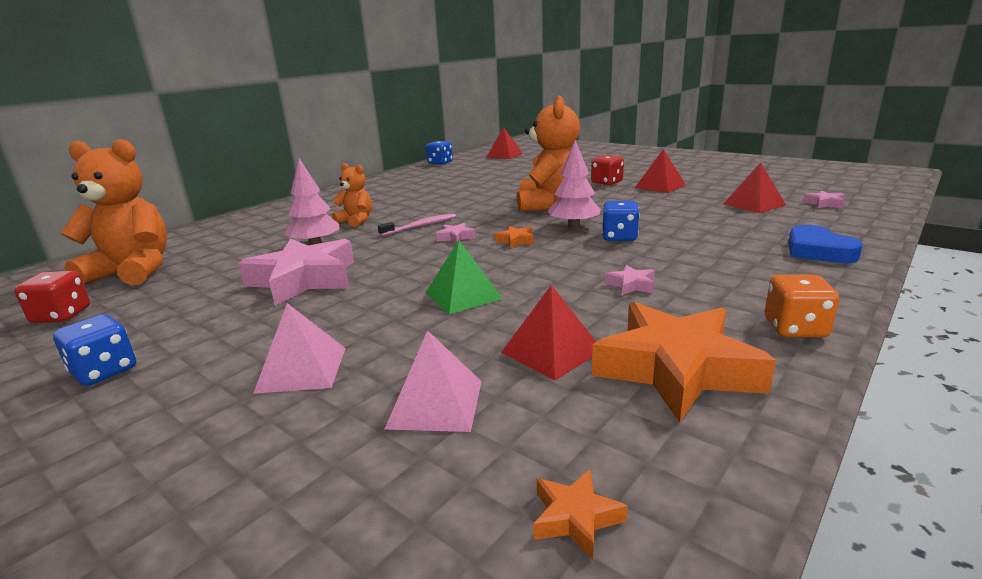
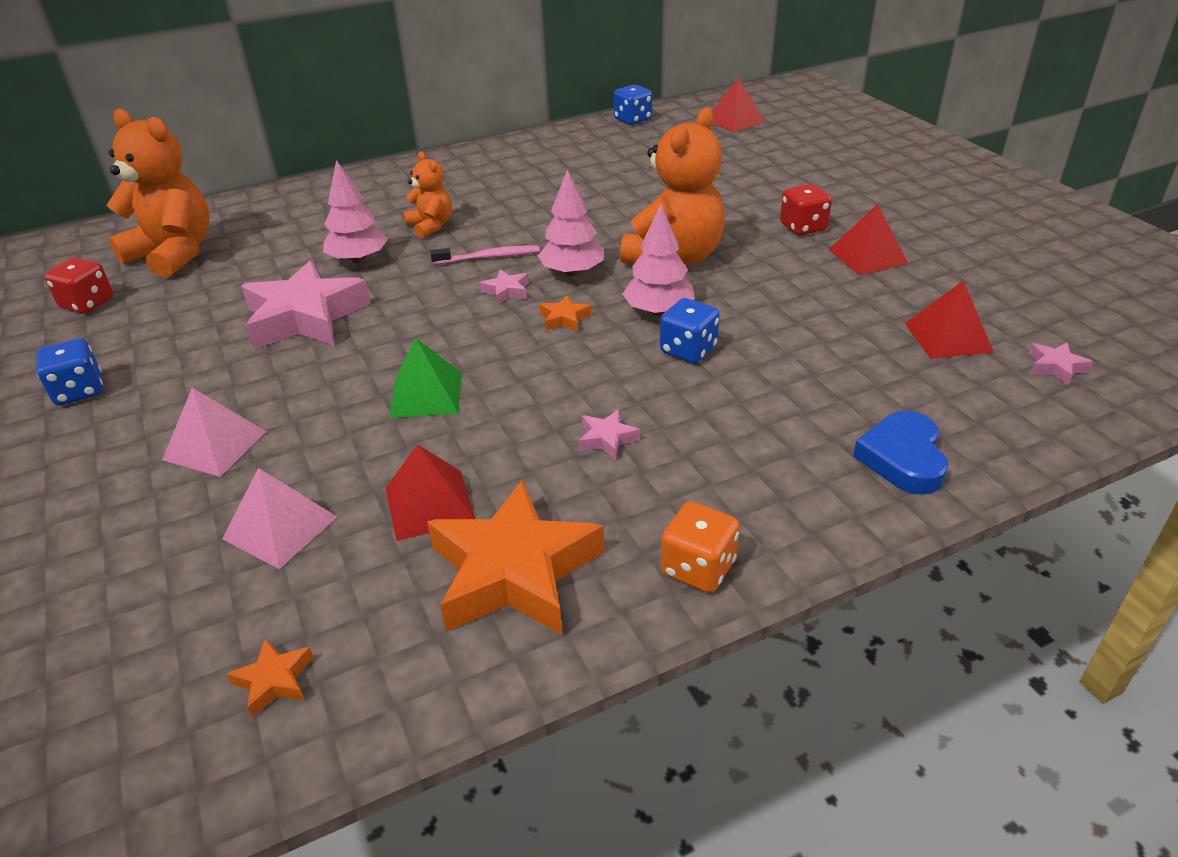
camera: 25 degrees right, 15 degrees up
(490, 222) = (572, 272): none -> pink tree

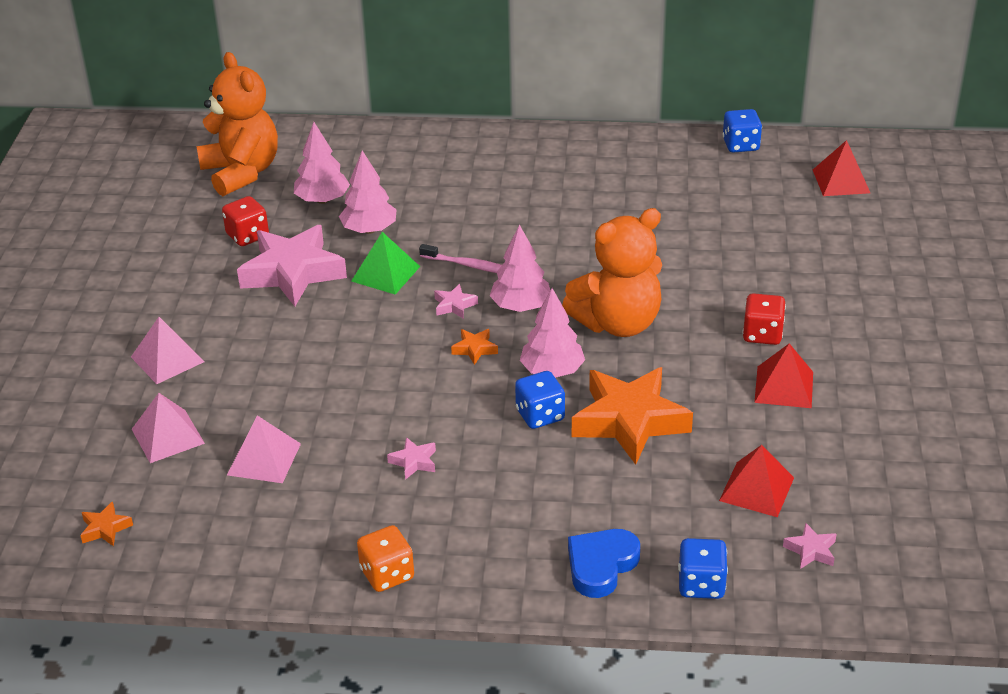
camera: 30 degrees right, 0 degrees up
(79, 391) = (112, 280): blue dice -> blue dice (701, 584)
(87, 303) = (157, 201): red dice -> red dice (247, 236)
(286, 251) = (322, 200): none -> pink tree
(426, 394) = (324, 375): green pyramid -> green pyramid (385, 273)
(429, 504) = (264, 459): red pyramid -> pink pyramid
(431, 226) = (450, 214): orange teddy bear -> none
(514, 571) = (277, 526): orange star -> orange star (629, 421)

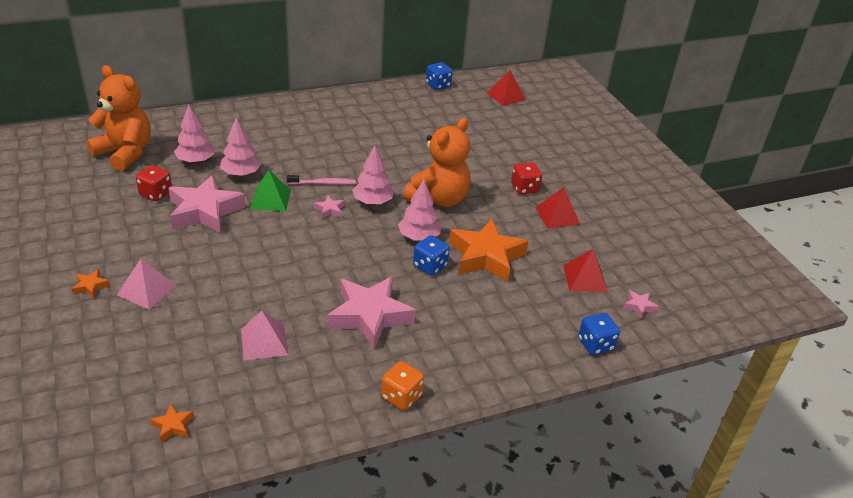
camera: 30 degrees left, 0 degrees up
(168, 436) = (181, 344): pink pyramid -> none
(414, 462) = (370, 316): pink star -> pink star, size x2.43
(474, 349) = (361, 234): orange star -> orange star (91, 286)
(601, 565) = (531, 350): blue heart -> none

